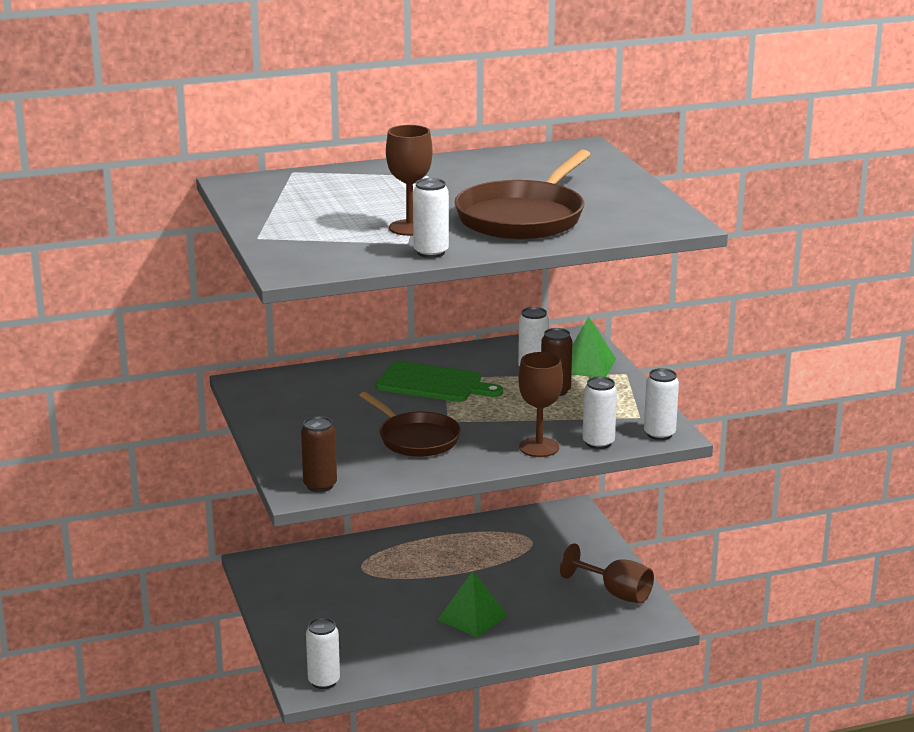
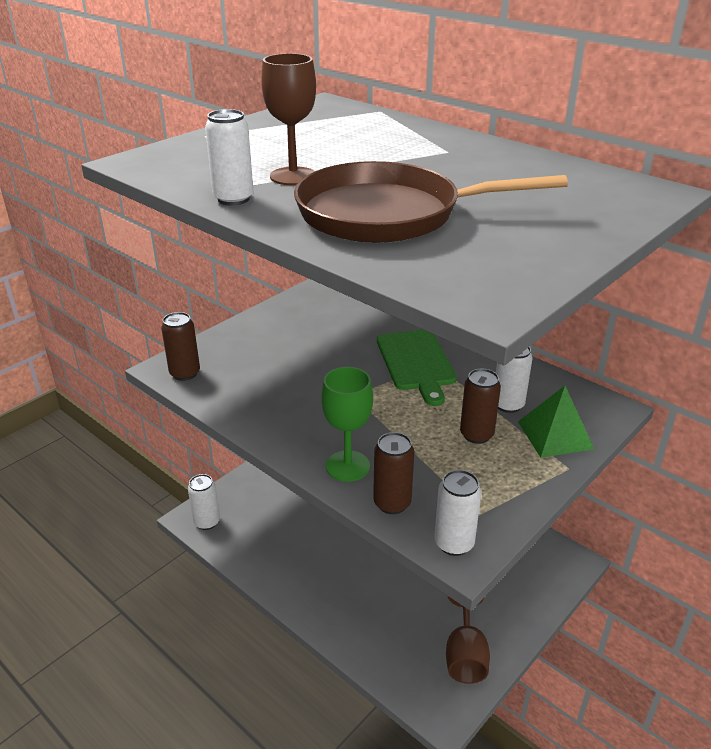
camera: 60 degrees right, 10 degrees up
(416, 439) = (304, 390): brown pan -> none
(472, 617) = (349, 568): green pyramid -> none
(539, 447) = (347, 466): brown goblet -> green goblet
(598, 443) = (392, 503): white can -> brown can

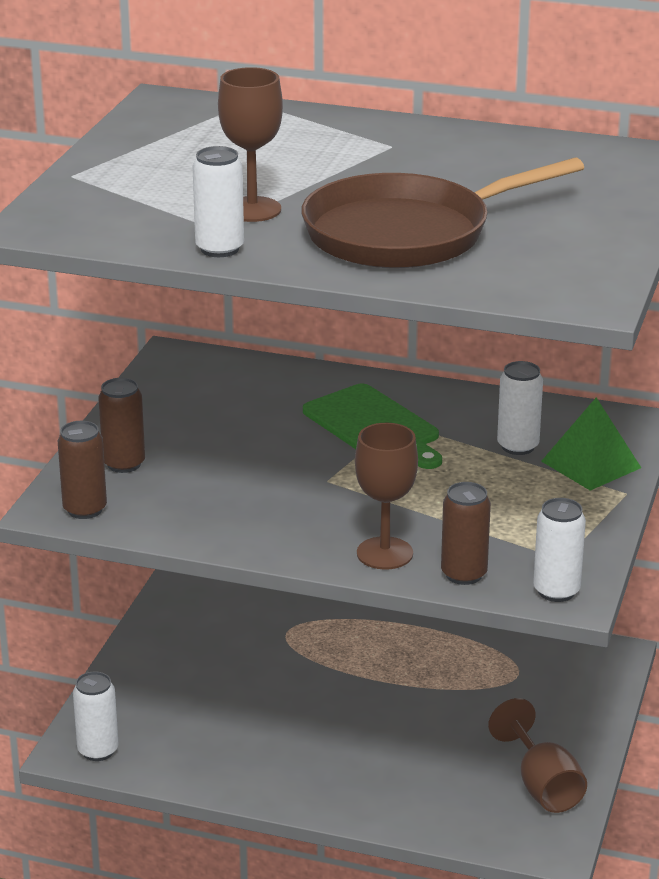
camera: 25 degrees left, 5 degrees down
(347, 466) = (384, 553): green goblet -> brown goblet
(476, 435) = (505, 486): brown can -> brown can (124, 464)

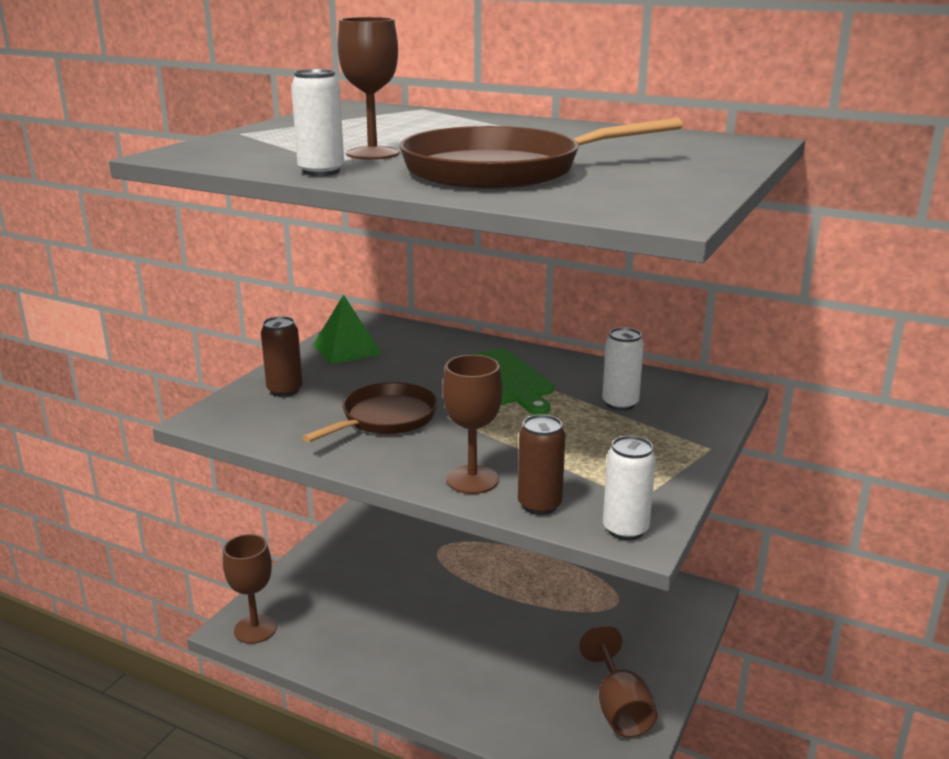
camera: 10 degrees right, 5 degrees down
(85, 509) = (232, 421): brown can -> none
(98, 750) = (255, 629): white can -> brown goblet
(259, 490) = (385, 418): none -> brown pan
(590, 464) = (682, 422): green pyramid -> green pyramid (346, 349)

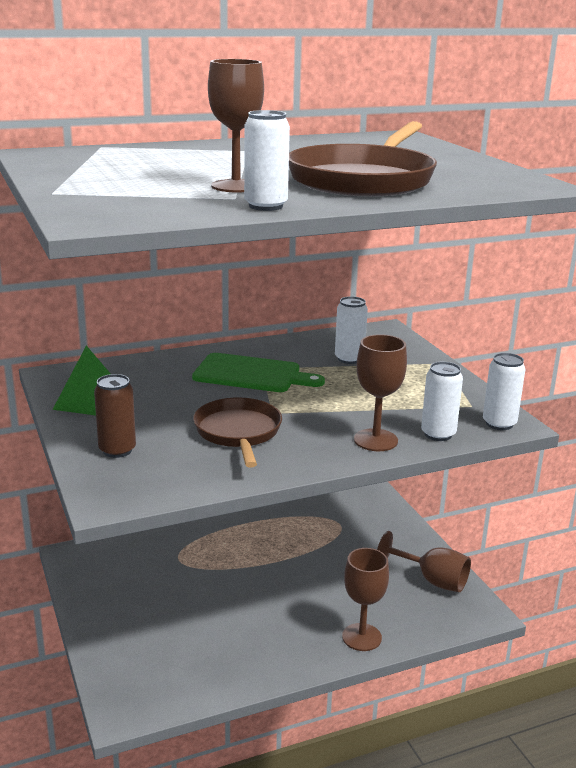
camera: 50 degrees left, 0 degrees up
(255, 629) = (140, 701): brown goblet -> brown goblet (361, 637)
(539, 505) = (438, 434): brown can -> white can

